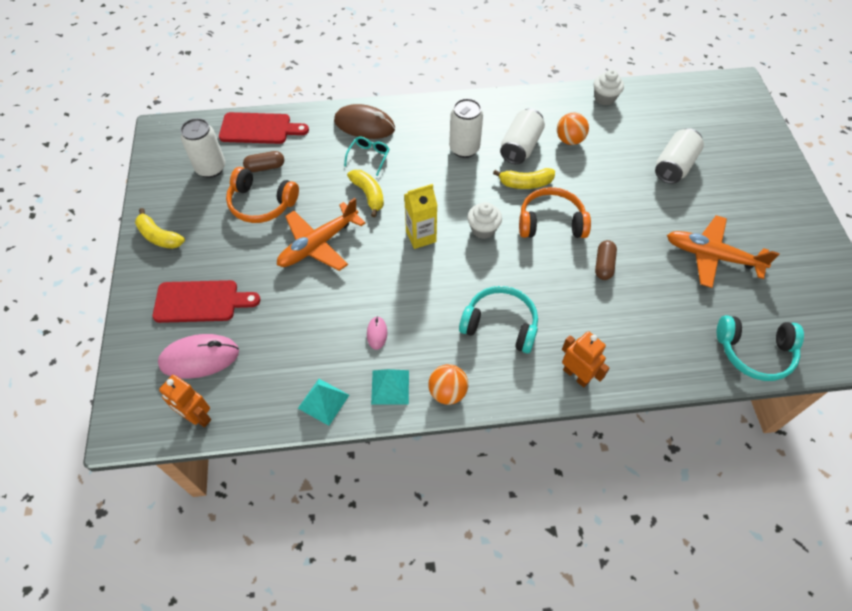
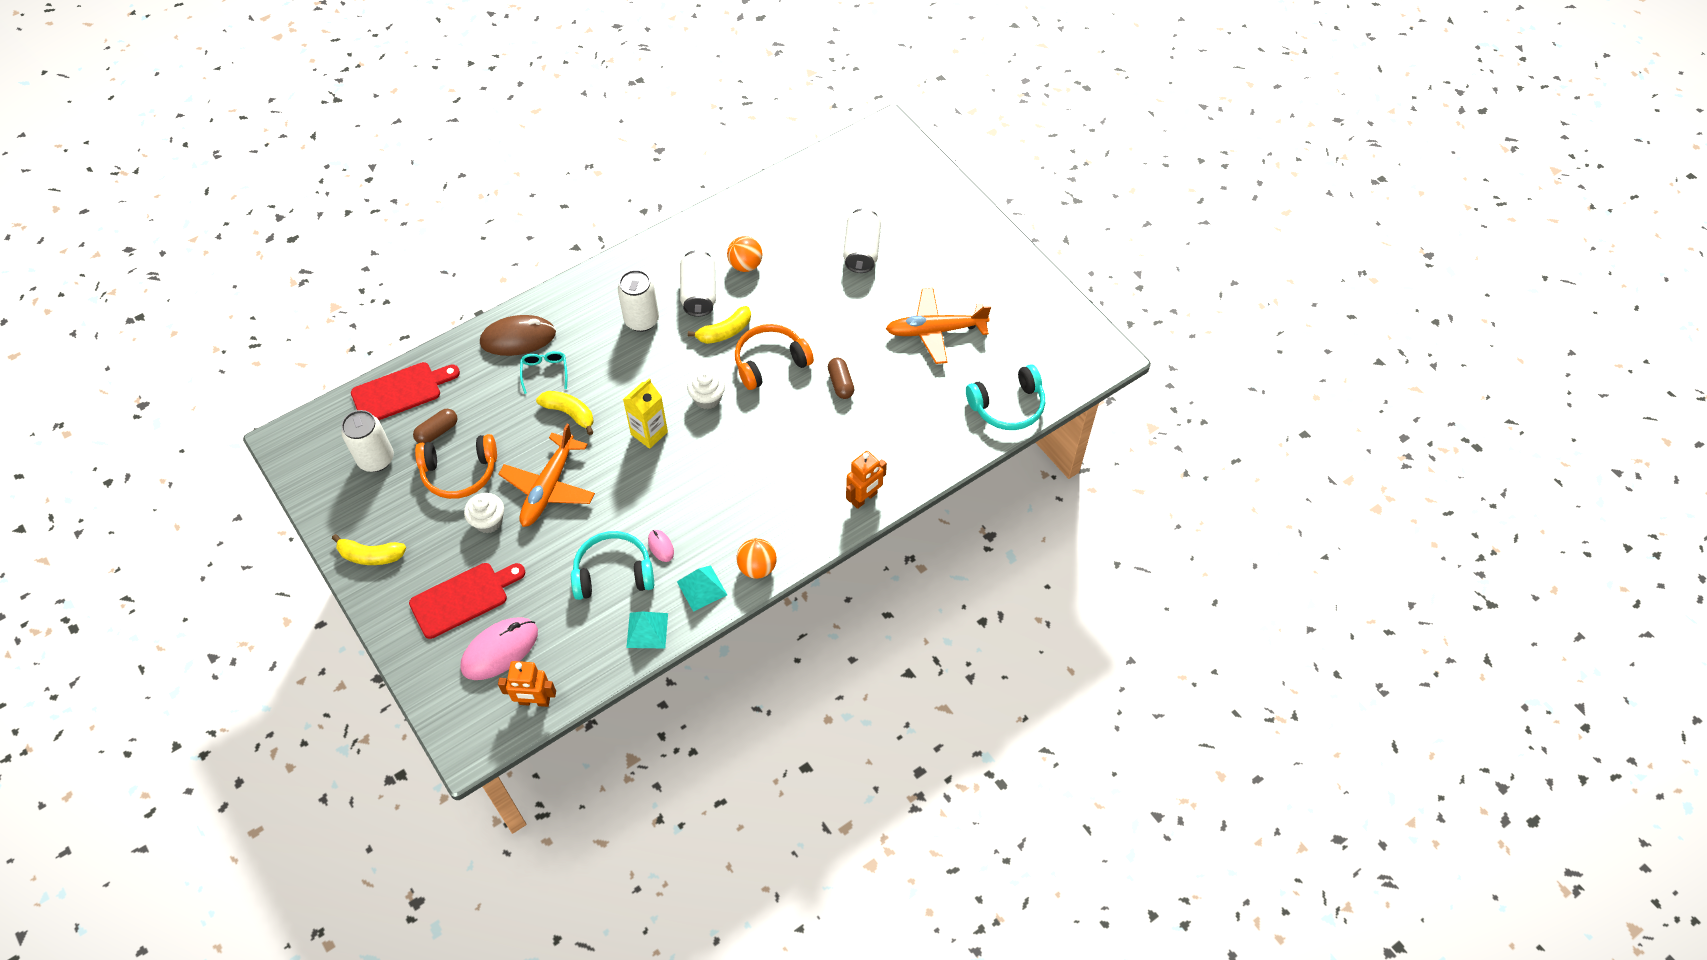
camera: 30 degrees left, 0 degrees up
(500, 324) = (773, 484): turquoise headphones -> turquoise headphones (613, 573)
(576, 375) = (864, 498): orange robot -> orange robot turned 120 degrees clockwise
(604, 98) = (758, 202): white cupcake -> white cupcake (488, 521)

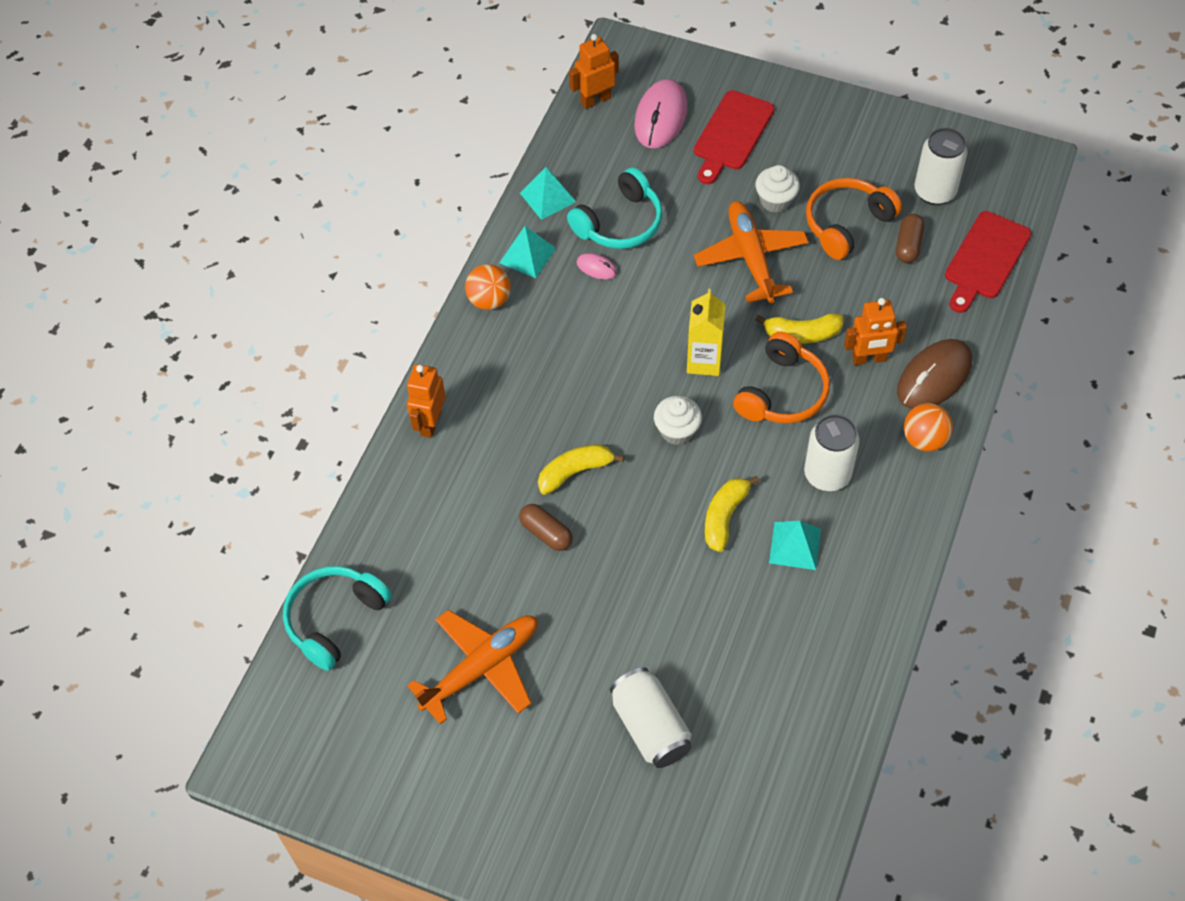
camera: 150 degrees right, 0 degrees up
(371, 555) = (846, 121): yellow banana -> yellow banana (575, 472)
(545, 372) = (869, 359): turquoise glasses -> orange robot
(699, 293) = (795, 546): white can -> turquoise pyramid
(745, 265) = (774, 617): orange ball -> orange ball (924, 439)
(770, 362) = (644, 511): orange headphones -> orange headphones (782, 392)

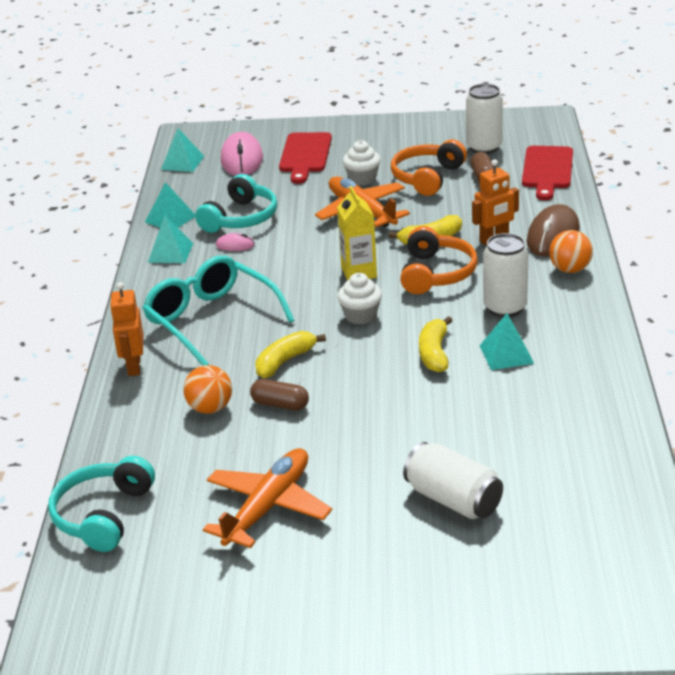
camera: 20 degrees left, 25 degrees down
(489, 300) = (150, 284): orange ball -> orange ball (210, 408)
(529, 381) = (212, 320): none -> turquoise glasses
(595, 100) = (182, 162): orange robot -> turquoise pyramid

